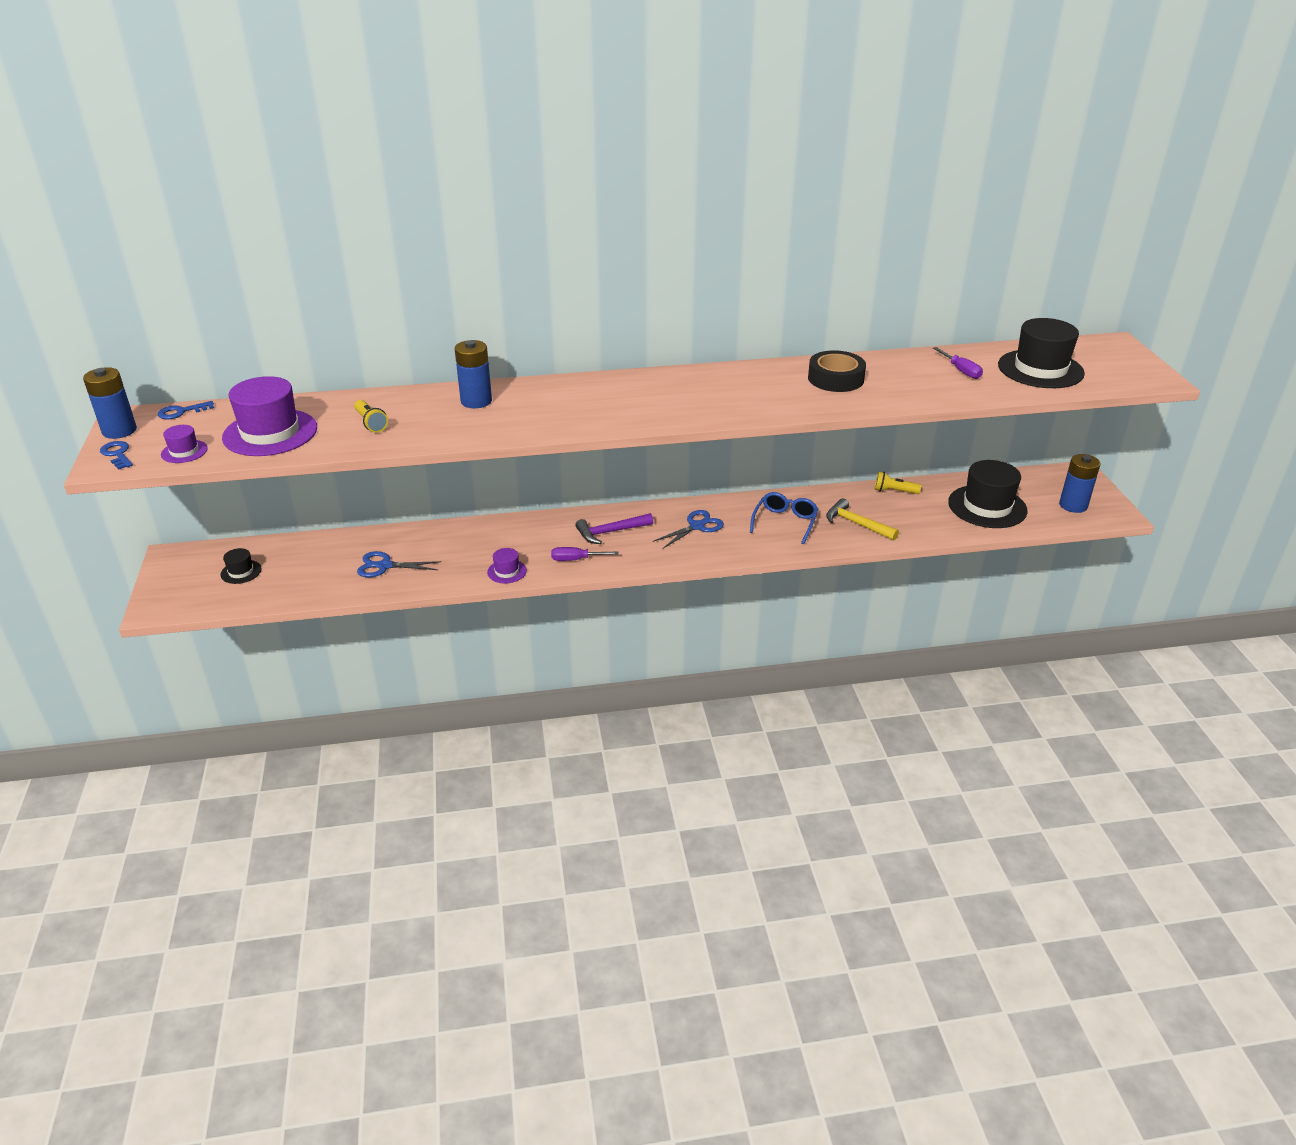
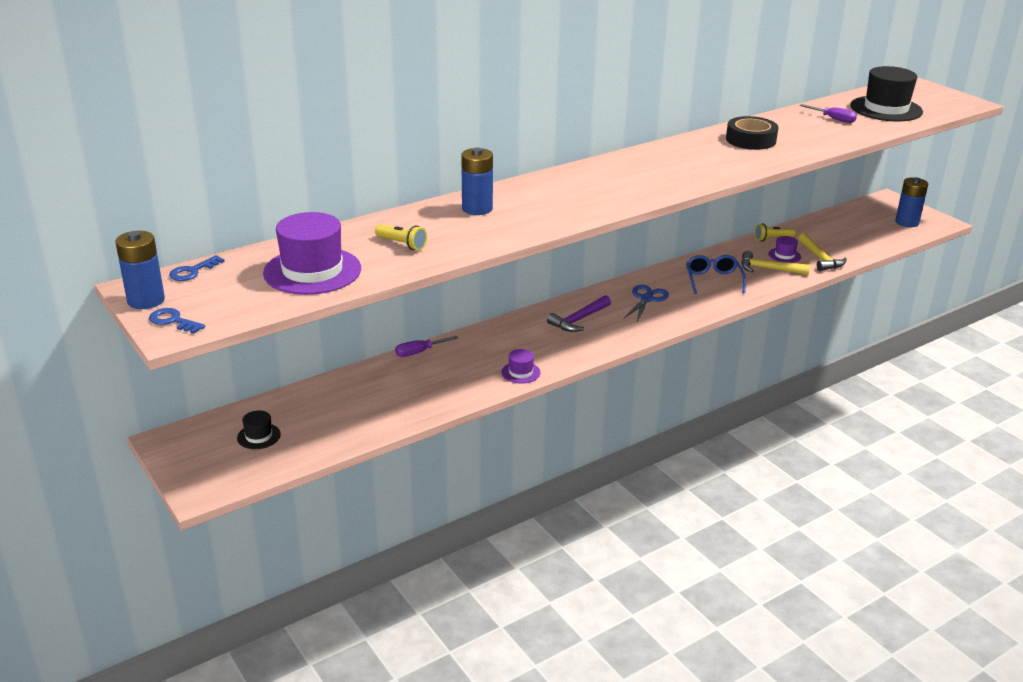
camera: 25 degrees left, 5 degrees down
(184, 451) = (244, 304): purple hat -> purple hat (784, 255)
(385, 566) = (401, 395): blue scissors -> none
(576, 559) = (572, 348): purple screwdriver -> purple screwdriver (419, 352)
(926, 525) = (820, 258): none -> yellow hammer
(987, 506) = (849, 236): black hat -> none

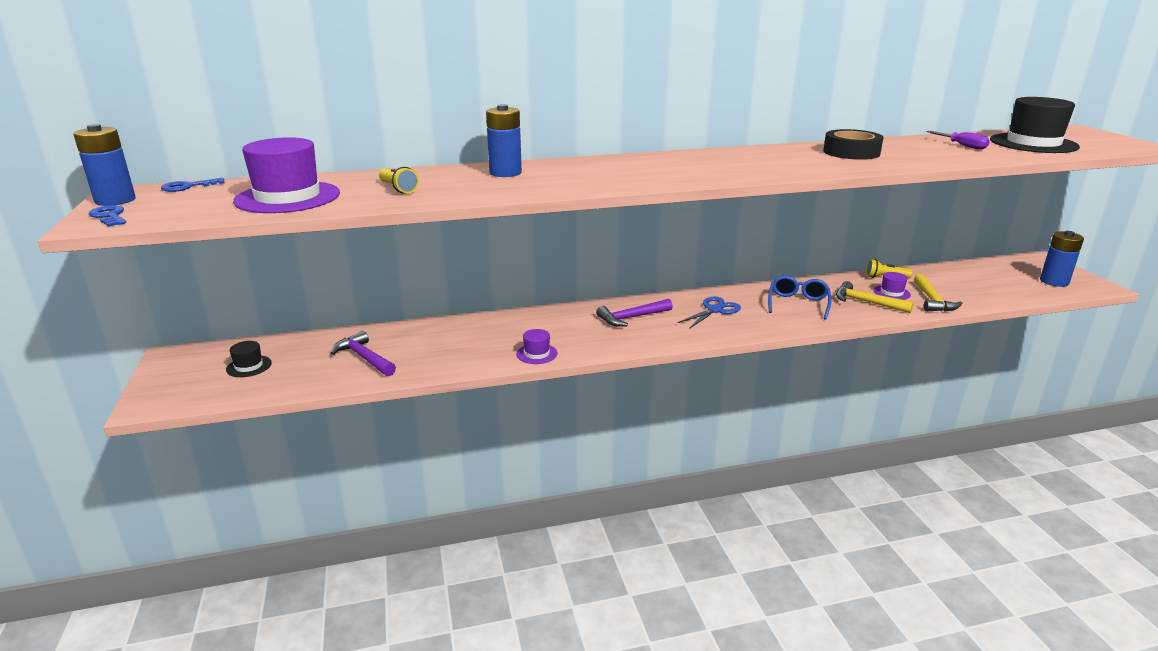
camera: 20 degrees right, 5 degrees down
(364, 406) = (364, 358): none -> purple hammer
(419, 352) = (456, 321): purple screwdriver -> none

